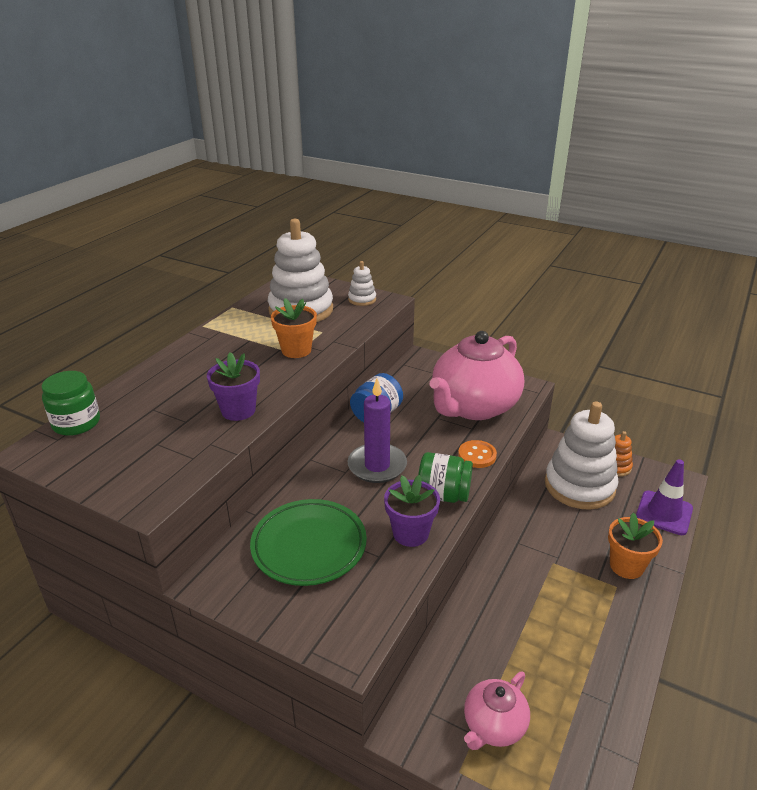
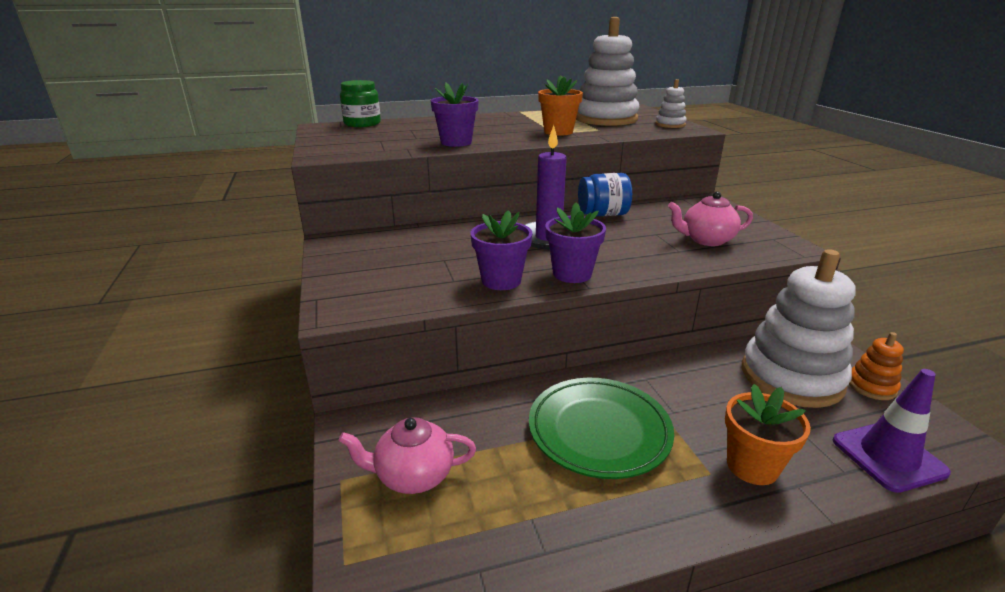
camera: 45 degrees right, 5 degrees down
(309, 546) = (419, 253): green plate -> green plate (599, 431)
(443, 495) = (572, 274): green jar -> purple flower pot
(473, 407) = (706, 240): pink teapot -> pink teapot, size x0.50
(477, 455) = (651, 266): orange button -> none

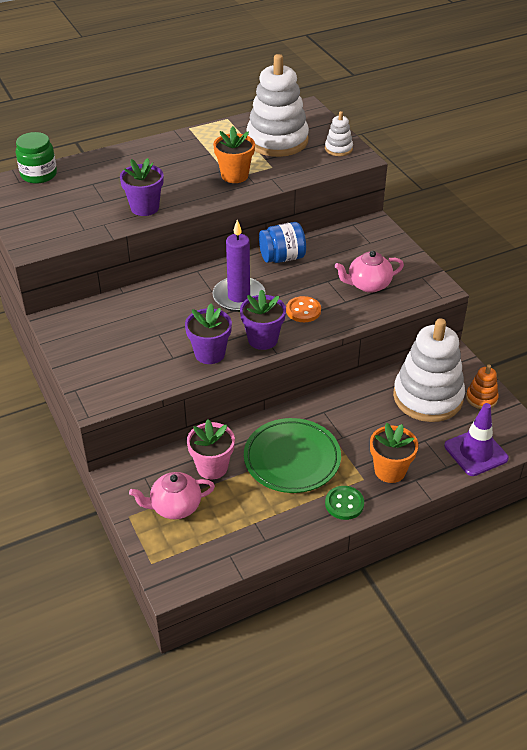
camera: 10 degrees left, 15 degrees up
(482, 427) = (212, 467): none -> pink flower pot
(626, 254) = (303, 310): none -> orange button
(681, 508) = (344, 504): none -> green button

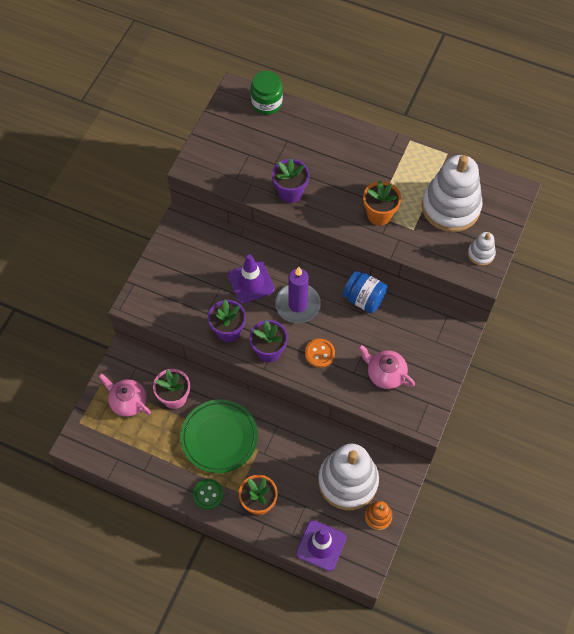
camera: 50 degrees right, 20 degrees up
(179, 312) = (251, 282): none -> purple traffic cone

